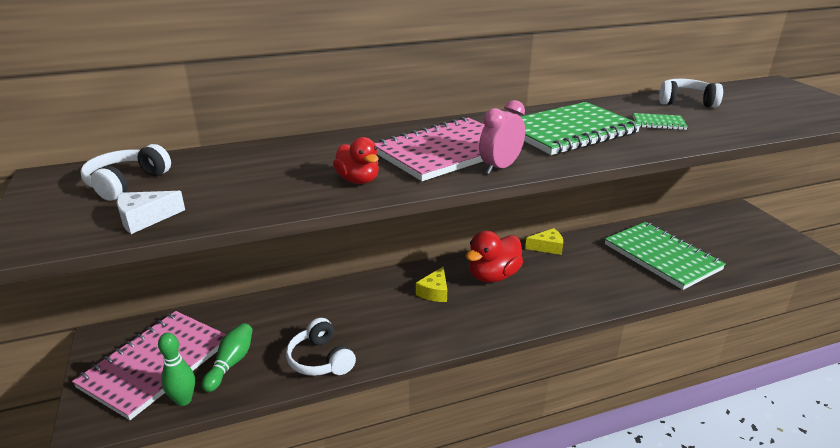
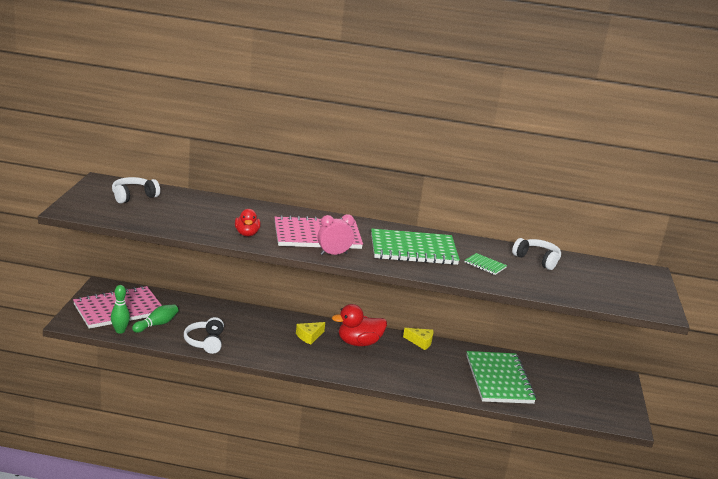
camera: 25 degrees right, 5 degrees down
(145, 219) = (127, 217): white cheese -> none

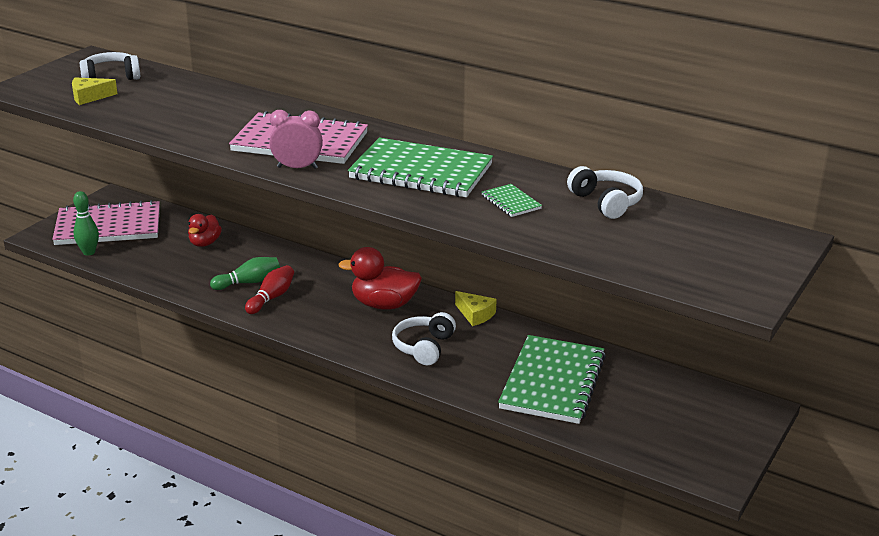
camera: 25 degrees right, 5 degrees up
(156, 324) = (138, 249): green bowling pin -> green bowling pin (248, 282)
(205, 342) = (180, 278): white headphones -> white headphones (424, 347)
(247, 234) = (206, 132): red duck -> red duck (205, 243)
(281, 348) = (271, 298): none -> red bowling pin
(309, 336) = (322, 288): yellow cheese -> yellow cheese (89, 97)

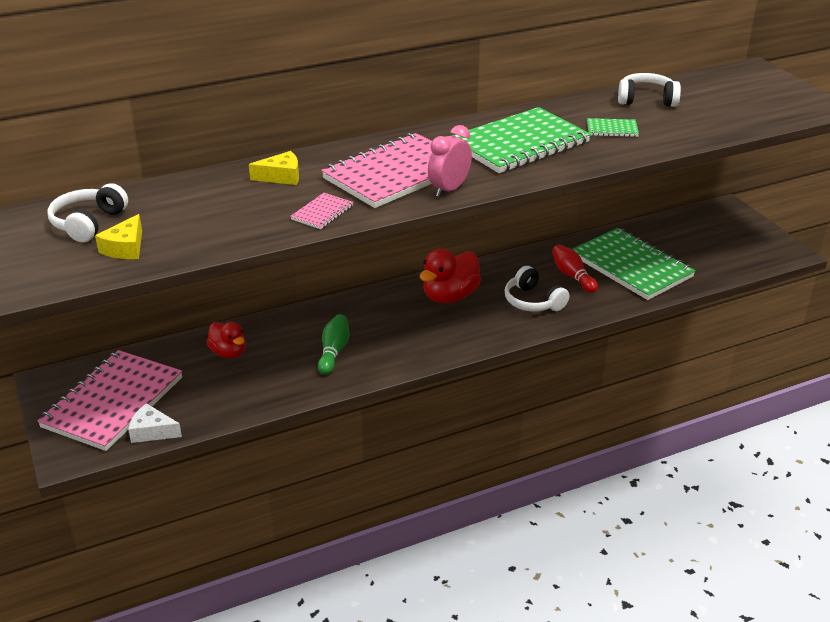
camera: 55 degrees left, 5 degrees up
(89, 252) = (152, 431): green bowling pin -> white cheese
(205, 136) = (322, 213): none -> pink notebook
(271, 298) = (375, 348): red bowling pin -> red bowling pin (572, 276)
(475, 314) = (509, 262): yellow cheese -> yellow cheese (281, 177)

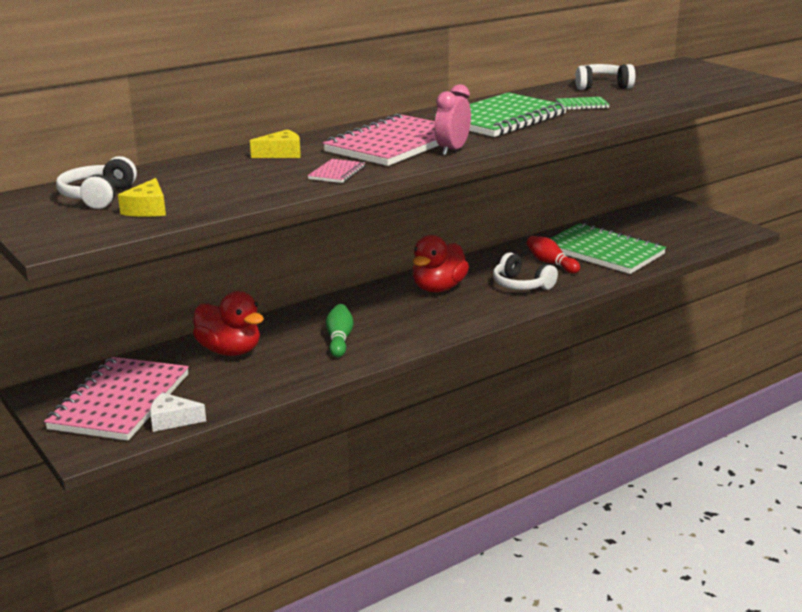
camera: 10 degrees left, 10 degrees down
(228, 353) = (230, 351): red duck -> red duck, size x1.57

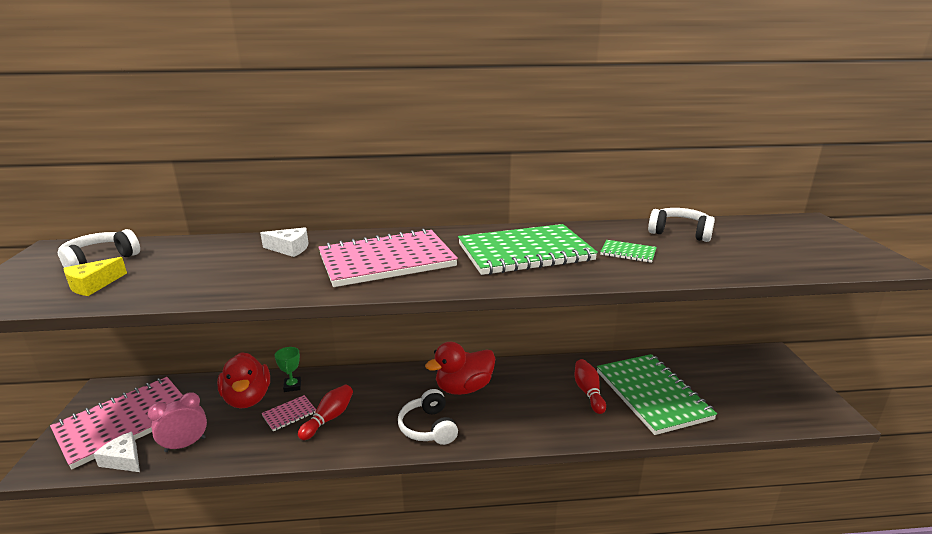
camera: 30 degrees right, 0 degrees up
(263, 331) = (292, 386): none -> green trophy
(281, 153) = (290, 249): yellow cheese -> white cheese
(337, 173) = (285, 283): pink notebook -> pink notebook (289, 414)
(339, 340) = (329, 418): green bowling pin -> red bowling pin
(452, 150) = (420, 282): pink clock -> pink clock (185, 444)
(521, 285) = (537, 410): white headphones -> white headphones (429, 427)

